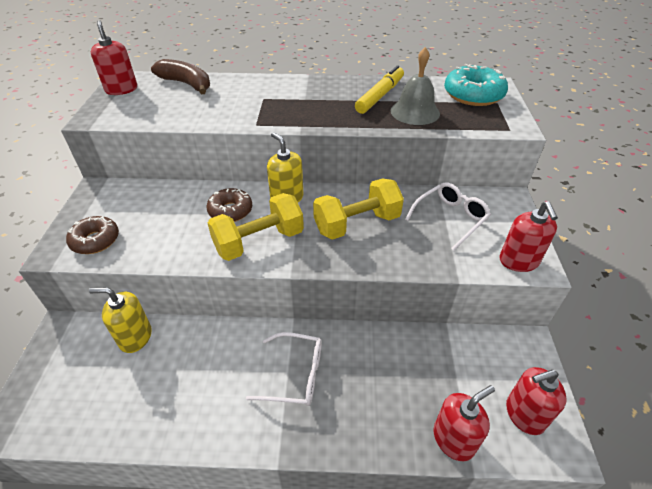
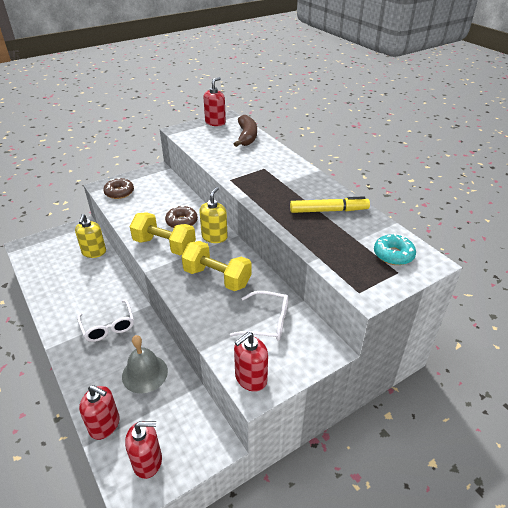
camera: 55 degrees right, 5 degrees down
(135, 337) = (94, 252): yellow soap dispenser -> yellow soap dispenser turned 150 degrees counterclockwise
(415, 112) = (325, 234): grey bell -> grey bell (145, 373)
(473, 95) = (393, 255): turquoise donut -> turquoise donut, size x0.67
(524, 414) = (147, 461): red soap dispenser -> red soap dispenser turned 135 degrees clockwise

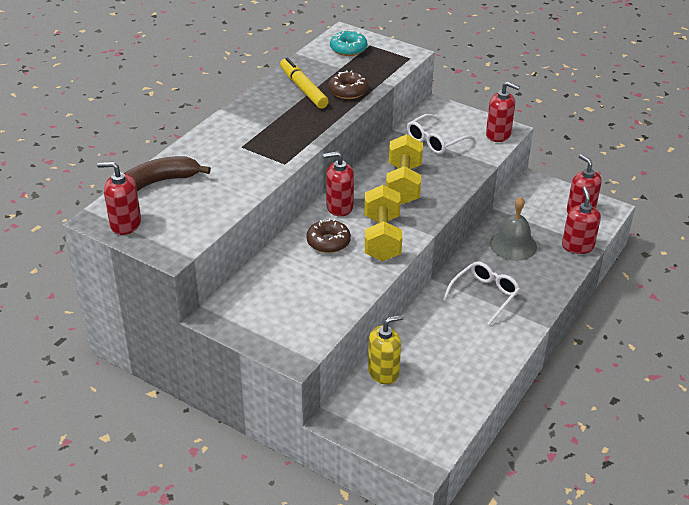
camera: 115 degrees left, 0 degrees up
(119, 192) = (300, 328): brown donut -> brown donut (348, 91)
(214, 237) = (339, 207): yellow soap dispenser -> red soap dispenser
(267, 322) = (435, 141): white glasses -> white glasses turned 120 degrees counterclockwise

